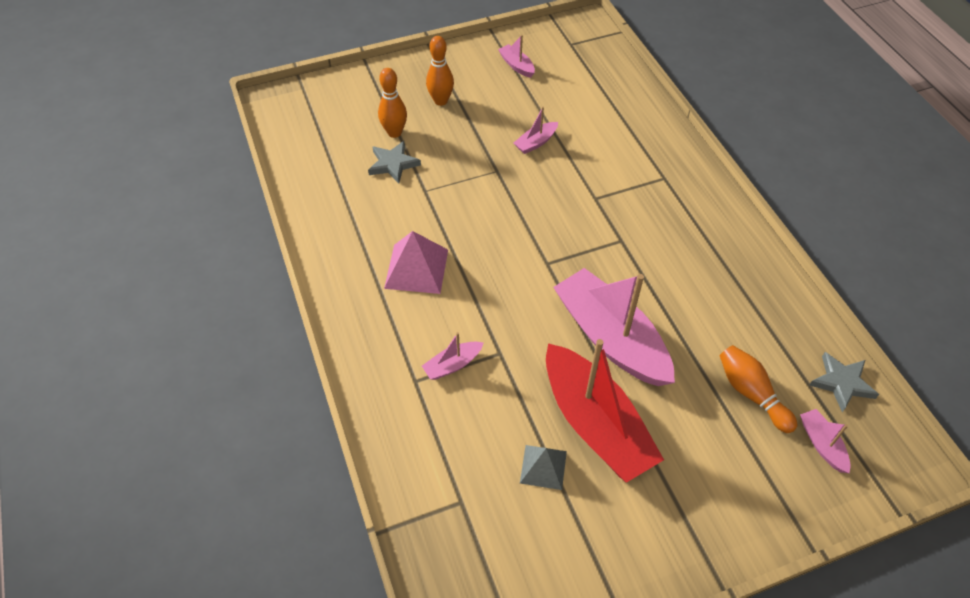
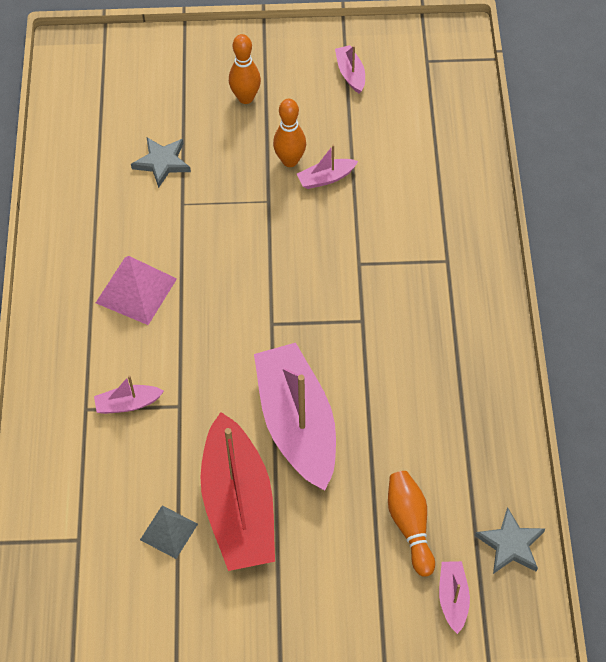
camera: 20 degrees right, 5 degrees up
(394, 133) = (179, 124): orange bowling pin -> orange bowling pin (290, 161)

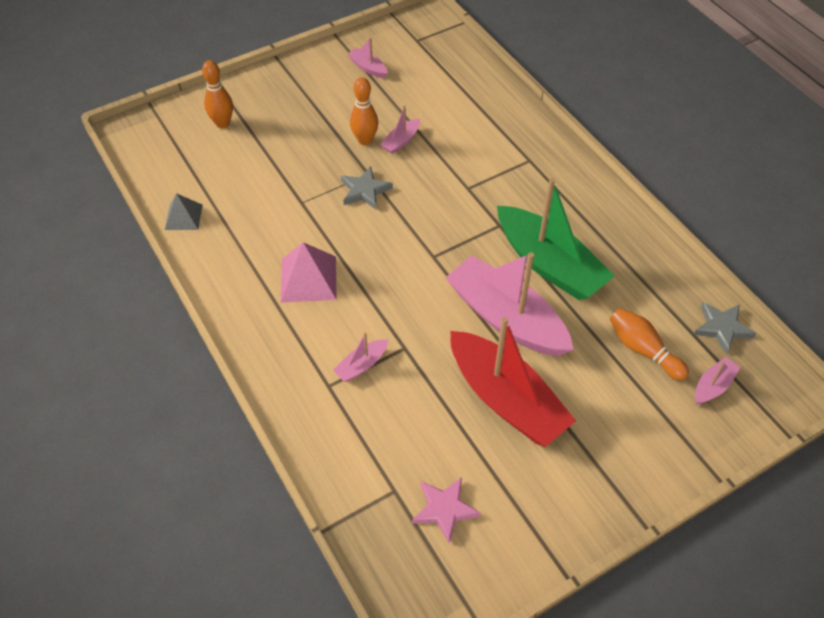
camera: 30 degrees left, 5 degrees down
(110, 580) = (444, 509): none -> pink star
(162, 162) = (265, 180): grey star -> grey star (365, 191)
(169, 531) = (465, 446): grey pyramid -> grey pyramid (183, 217)
(245, 98) = (299, 112): orange bowling pin -> orange bowling pin (222, 123)
(382, 388) = (549, 264): none -> green boat
(453, 598) = (713, 386): pink boat -> pink boat turned 75 degrees clockwise

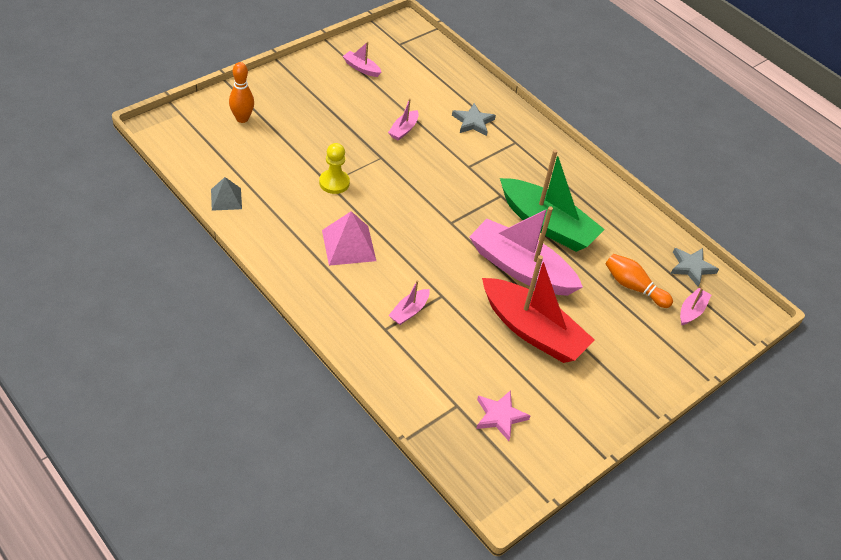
camera: 15 degrees left, 5 degrees down
(308, 202) = (334, 183): none -> yellow pawn
(365, 140) = (372, 130): orange bowling pin -> none
(365, 191) = (381, 171): grey star -> grey star (473, 122)

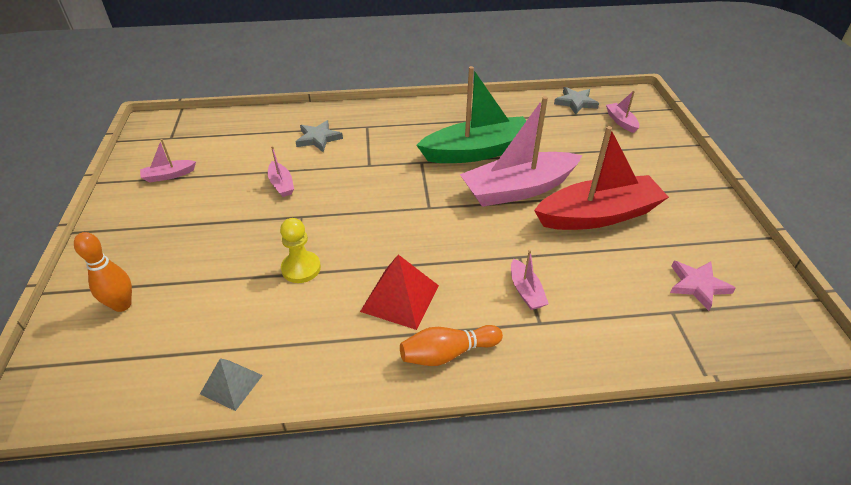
camera: 50 degrees left, 5 degrees down
(348, 245) = (400, 298): pink pyramid -> red pyramid
(633, 287) = (579, 138): orange bowling pin -> orange bowling pin (447, 353)

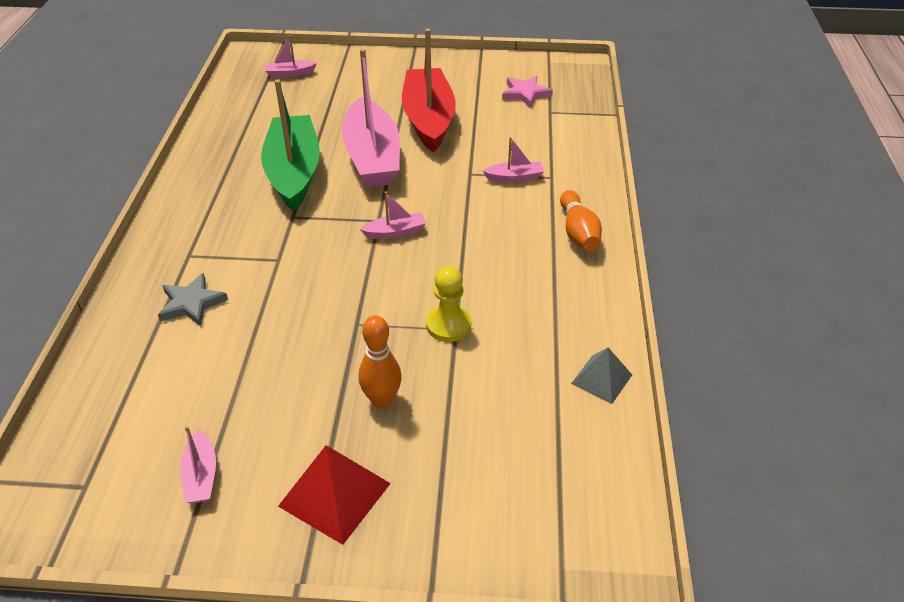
camera: 80 degrees left, 0 degrees up
(122, 305) = (473, 494): orange bowling pin -> orange bowling pin (382, 400)
(281, 184) = (283, 342): pink boat -> pink boat (395, 232)
(400, 298) = (508, 254): red pyramid -> red pyramid (335, 494)
(575, 102) = (237, 92): grey star -> none

